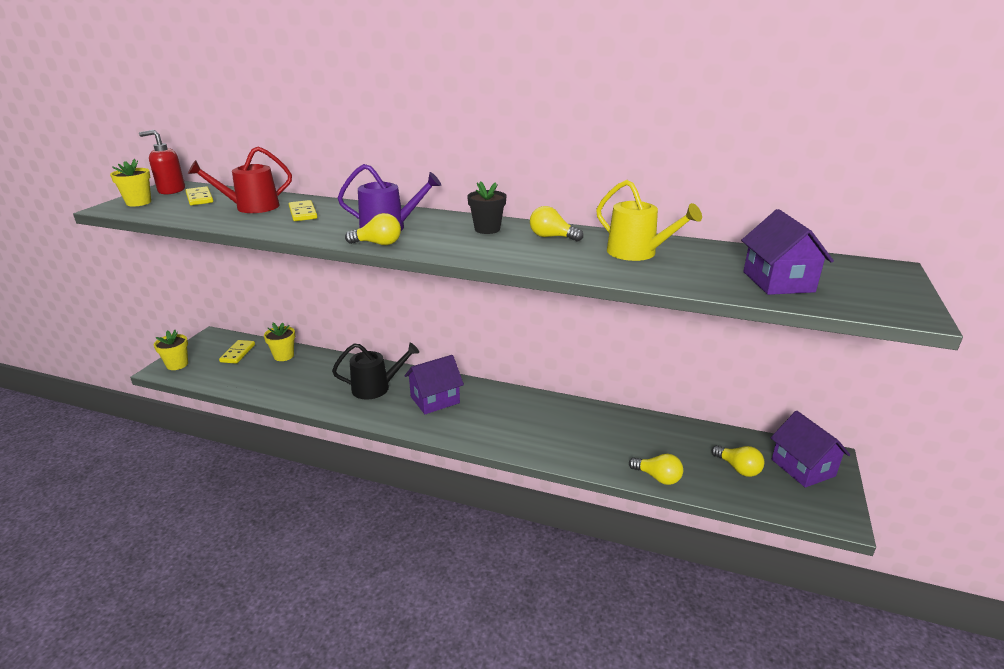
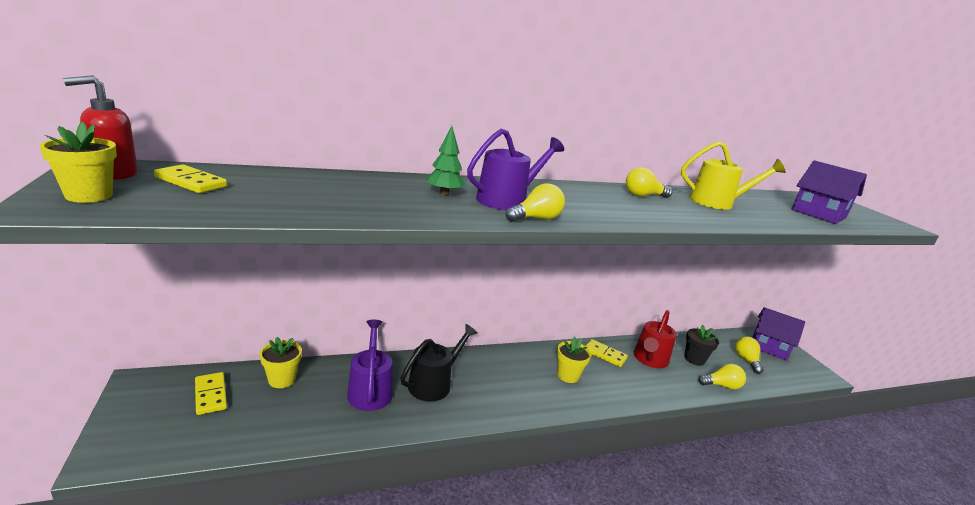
camera: 40 degrees left, 5 degrees down
(177, 364) = (126, 441): yellow flower pot -> yellow flower pot (568, 375)
(252, 207) = (300, 189): red watering can -> red watering can (649, 359)
(303, 213) = (382, 192): yellow domino -> yellow domino (605, 354)
(328, 378) = (370, 390): none -> purple watering can
(348, 218) = (444, 193): none -> green tree
(435, 400) = (502, 377): purple house -> none
(487, 229) = (586, 193): black flower pot -> black flower pot (694, 359)
(738, 468) = (746, 360): yellow light bulb -> yellow light bulb turned 105 degrees counterclockwise

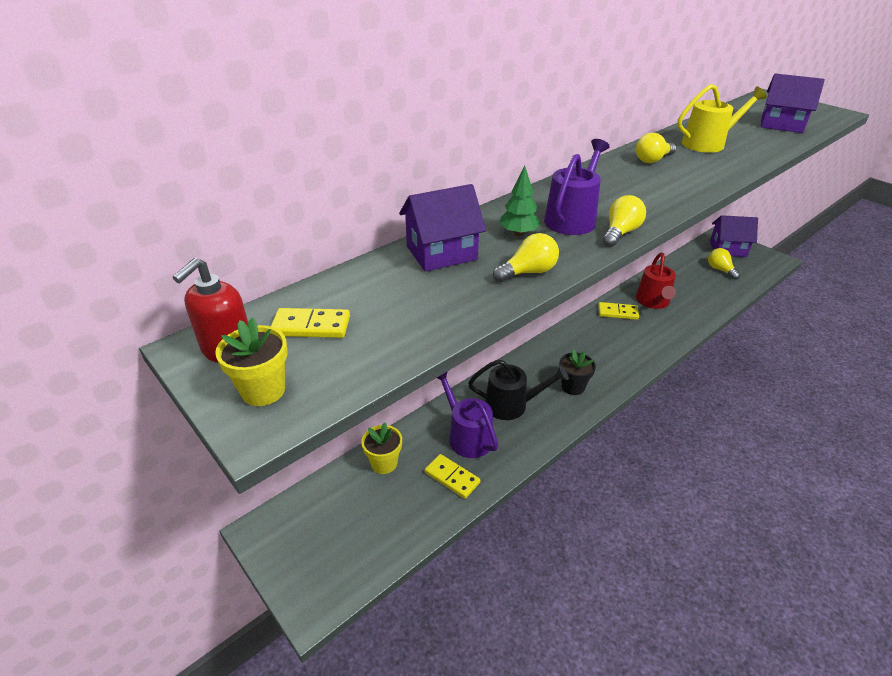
camera: 20 degrees left, 15 degrees up
(211, 395) = (338, 508): yellow domino -> yellow domino (452, 477)
(362, 183) = (441, 253): none -> purple house
(433, 384) = (511, 405): black watering can -> black watering can turned 75 degrees clockwise
(568, 375) = (606, 346): yellow flower pot -> none
(694, 359) = (684, 286): black flower pot -> black flower pot (573, 387)
(721, 385) = (718, 302): yellow light bulb -> yellow light bulb (528, 272)

